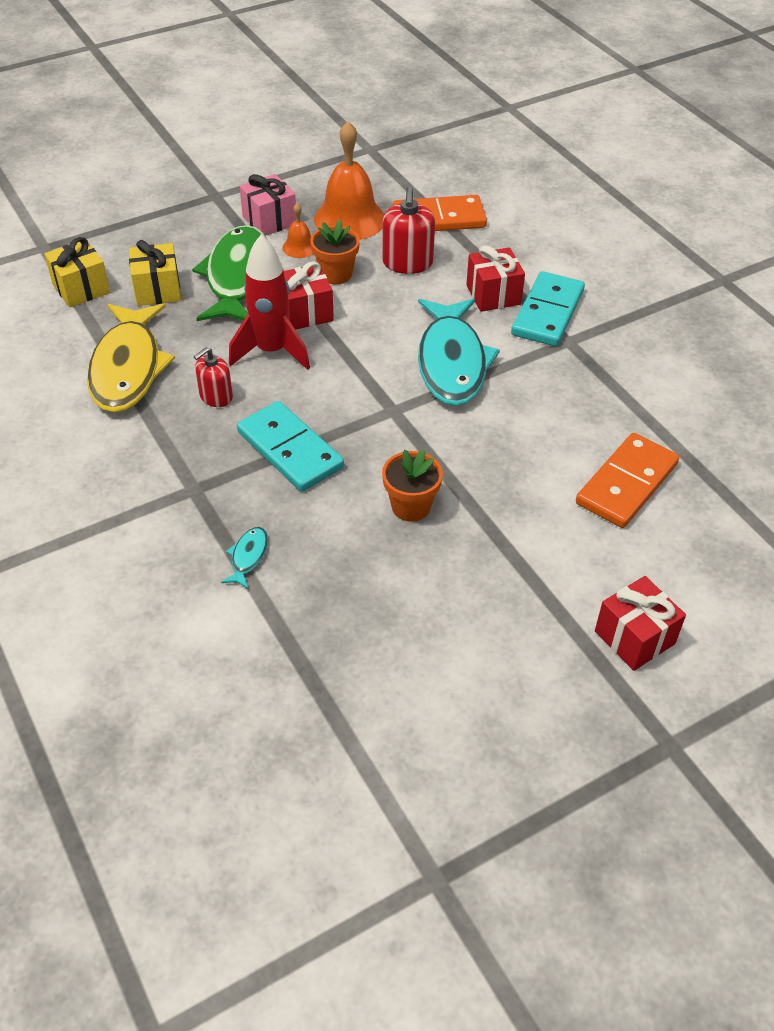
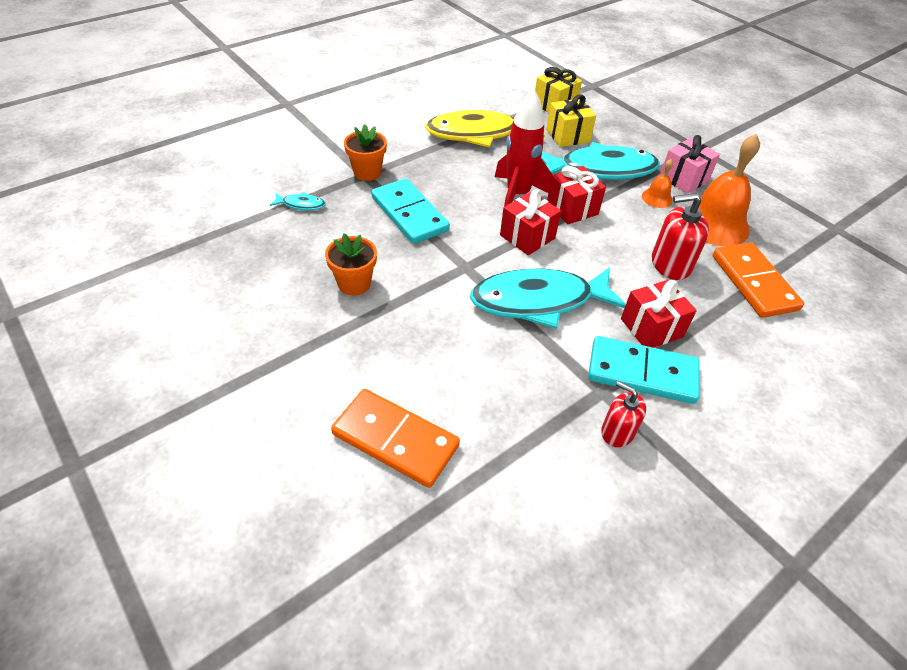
camera: 80 degrees right, 0 degrees up
(216, 396) = (459, 174): red soap dispenser -> red soap dispenser (617, 432)
(237, 277) = (600, 170): green fish -> turquoise fish
(290, 450) = (409, 214): turquoise domino -> turquoise domino turned 75 degrees counterclockwise
(336, 274) = (631, 221): orange flower pot -> orange flower pot (367, 172)
(634, 637) = (197, 441): red gift -> red gift (527, 237)

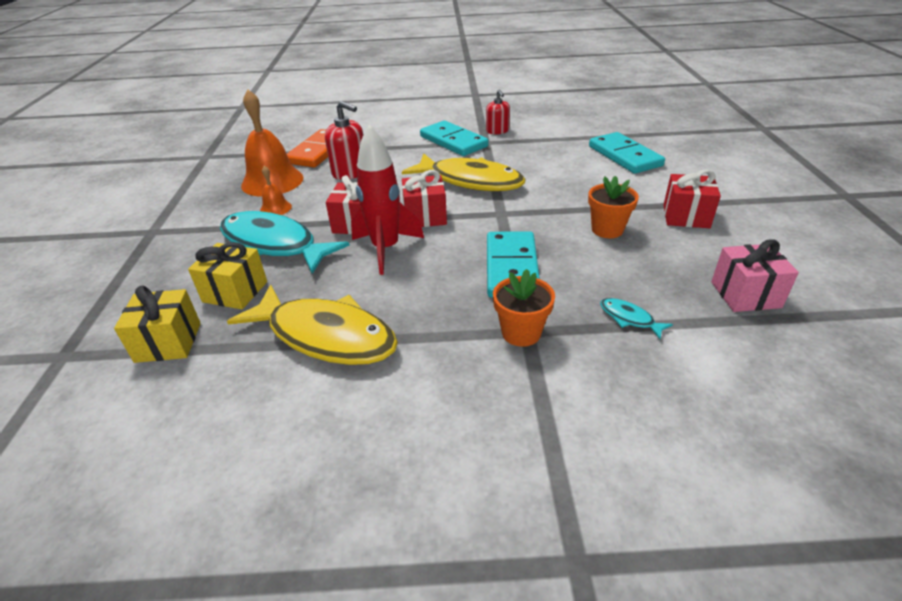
camera: 140 degrees left, 10 degrees down
(395, 440) = (624, 156): orange domino -> turquoise domino
(539, 301) = (470, 181): turquoise fish -> yellow fish
(651, 328) = (418, 153): red gift -> red gift (686, 216)
(683, 179) = (224, 214): pink gift -> pink gift (745, 294)

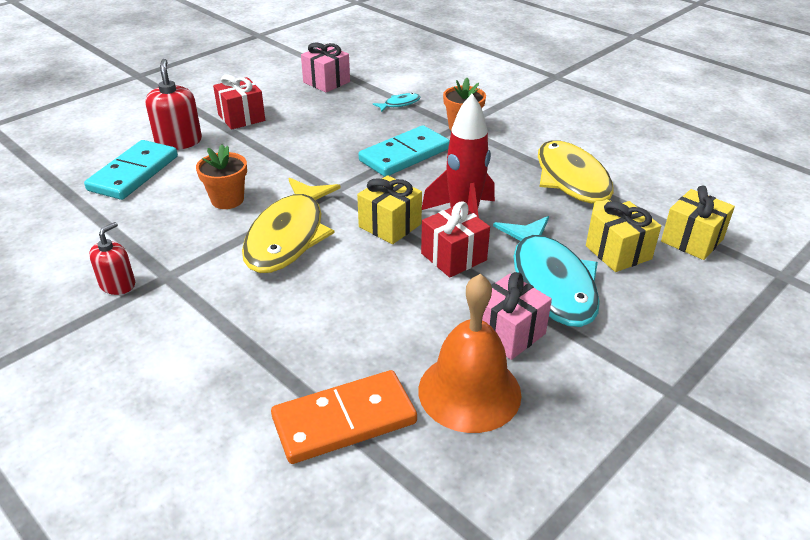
camera: 135 degrees left, 0 degrees up
(275, 208) = (508, 333): orange bell -> pink gift
(350, 172) = (366, 337): red soap dispenser -> red soap dispenser (178, 141)
(425, 216) = (390, 225): red gift -> yellow gift
(453, 141) = (188, 304): turquoise domino -> none
(470, 181) = (289, 236): yellow fish -> yellow fish turned 150 degrees counterclockwise
(607, 230) = (301, 139): orange flower pot -> orange flower pot (227, 200)
(629, 319) = (399, 104): turquoise fish -> turquoise fish turned 120 degrees counterclockwise

